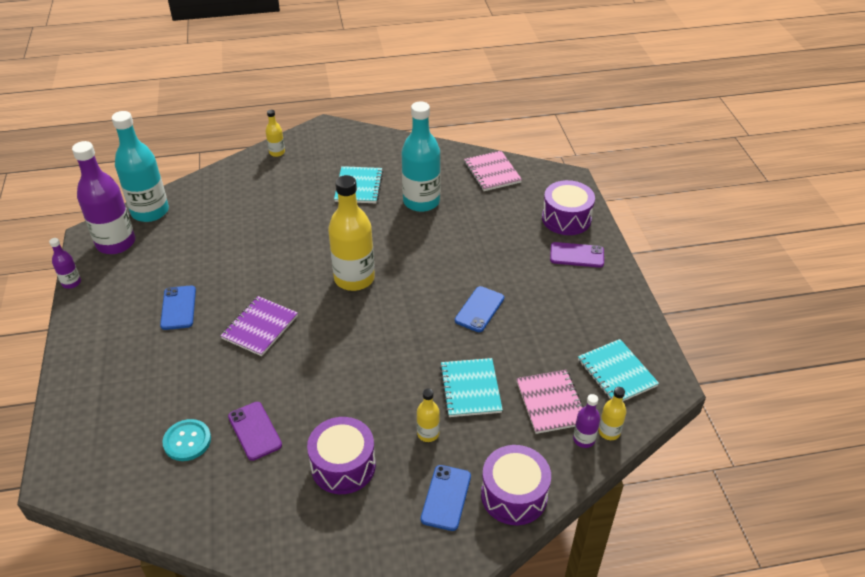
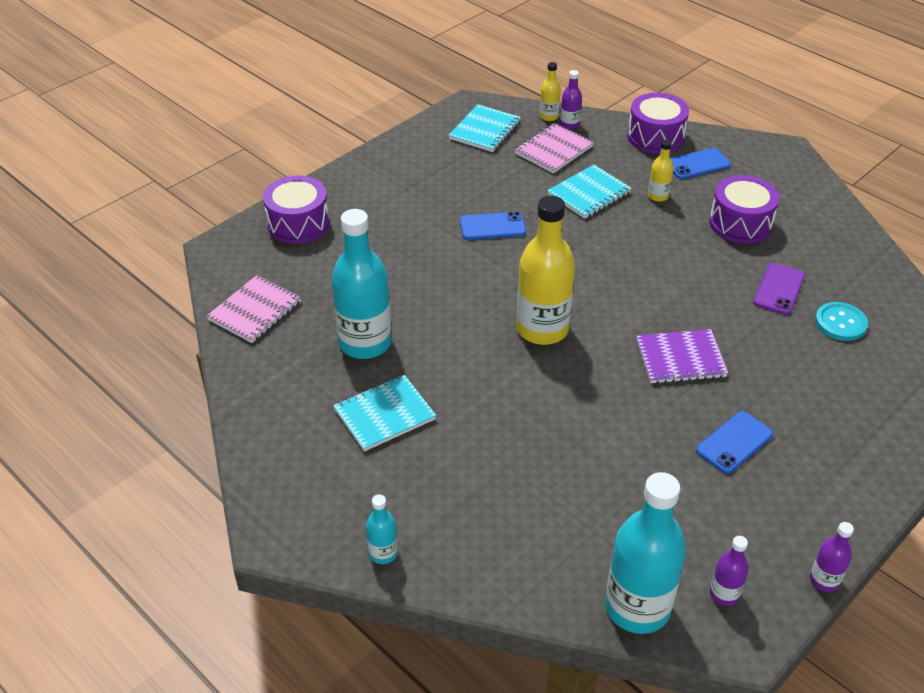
camera: 125 degrees left, 0 degrees up
(116, 243) = (724, 594): purple bottle -> purple bottle, size x0.46
(277, 152) = (383, 553): yellow bottle -> turquoise bottle
(577, 255) = (353, 197): purple phone -> none

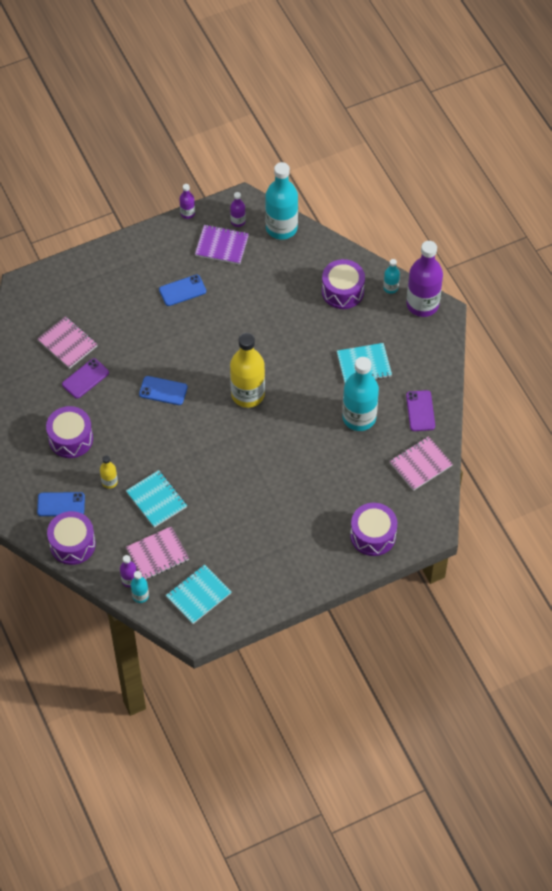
camera: 160 degrees left, 15 degrees up
(273, 375) = (420, 411): none -> purple phone
(315, 540) = (422, 304): none -> purple bottle
(468, 521) = (342, 291): none -> purple drum
(492, 226) = (239, 489): blue phone -> blue phone (163, 391)
(549, 116) = (140, 596): yellow bottle -> turquoise bottle
(589, 194) = (156, 500): turquoise notebook -> turquoise notebook turned 75 degrees clockwise
(680, 358) = (178, 349): purple notebook -> purple notebook (222, 246)
(840, 323) = (67, 343): turquoise button -> pink notebook

